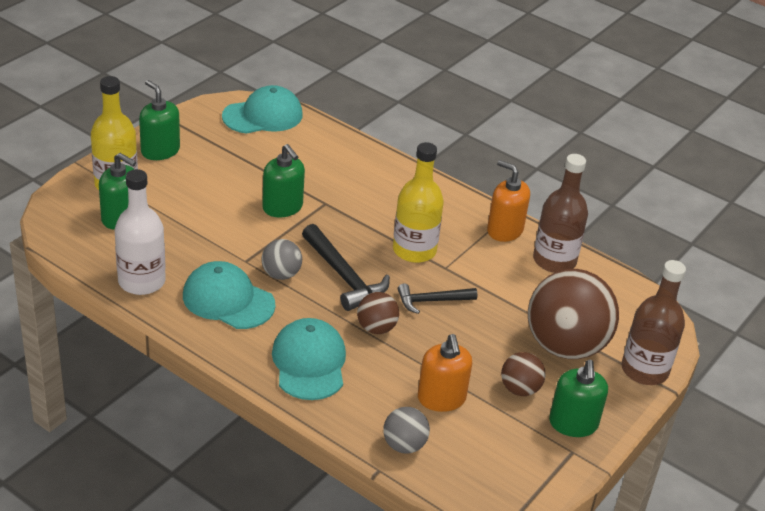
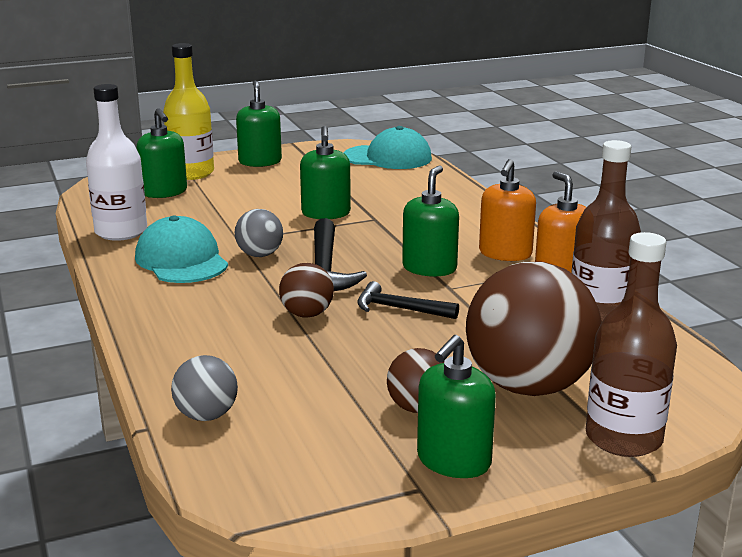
camera: 35 degrees right, 15 degrees down
(309, 363) = (196, 322): turquoise cap -> none
(414, 250) = (429, 268): yellow bottle -> green soap dispenser
(441, 398) = (306, 389): orange soap dispenser -> orange soap dispenser (505, 253)

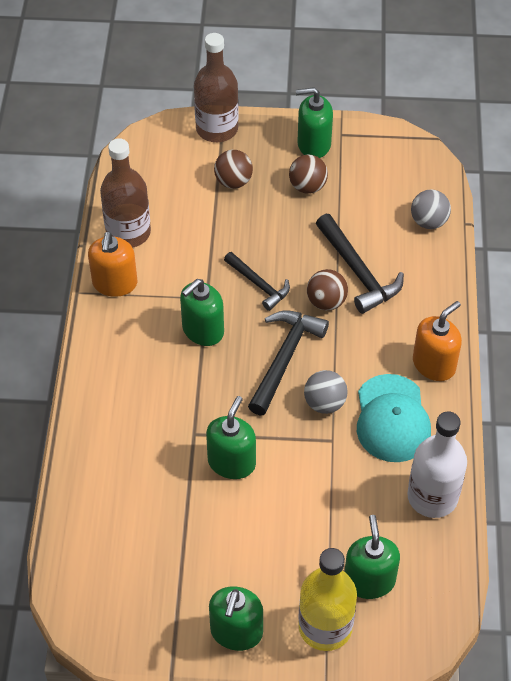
camera: 155 degrees left, 30 degrees up
(283, 345) = (358, 272): none -> black hammer
(388, 157) = (89, 584): turquoise cap -> none
(453, 461) = (313, 144): green soap dispenser -> green soap dispenser turned 150 degrees counterclockwise
(505, 253) = (129, 330): orange soap dispenser -> orange soap dispenser (434, 364)
(528, 386) = (233, 181): brown ball -> brown ball, size x0.47

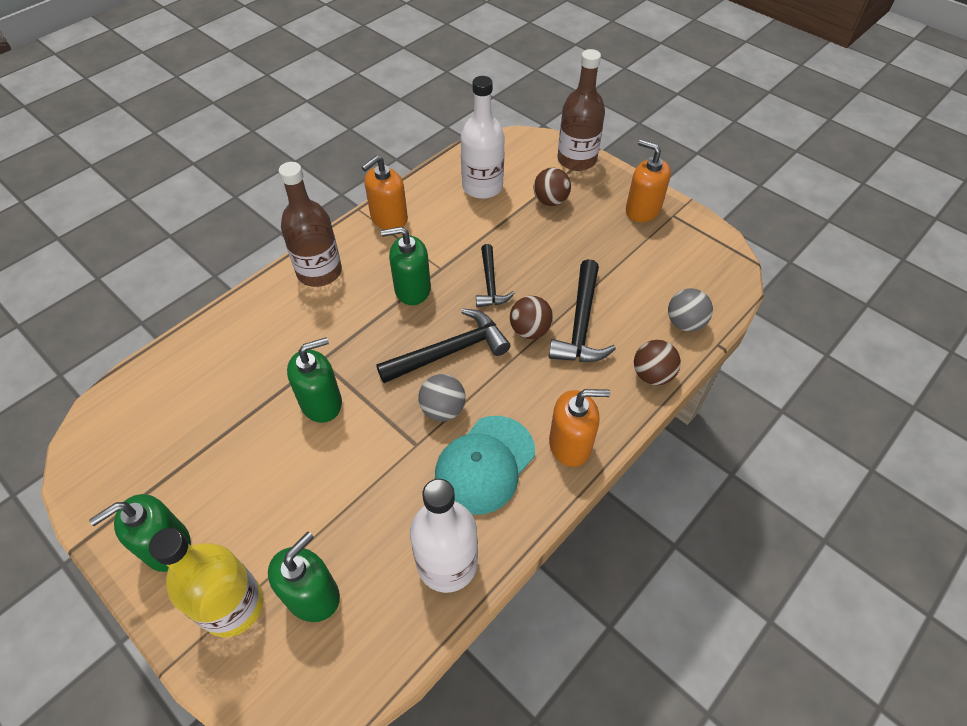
camera: 40 degrees right, 0 degrees up
(128, 232) = (436, 191): brown bottle -> brown bottle (319, 272)
(163, 204) = (482, 187): none -> white bottle
(307, 186) = (605, 236): brown ball -> brown ball (652, 375)
(313, 144) = (642, 210): green soap dispenser -> orange soap dispenser

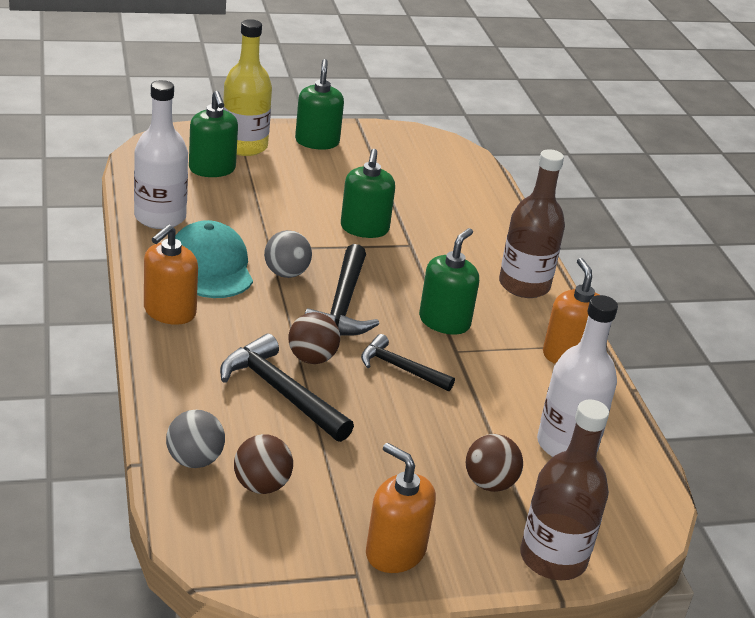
camera: 120 degrees right, 20 degrees down
(642, 210) = (395, 552): orange soap dispenser -> orange soap dispenser turned 120 degrees counterclockwise
(652, 375) = (168, 396): brown ball -> brown ball (261, 485)

